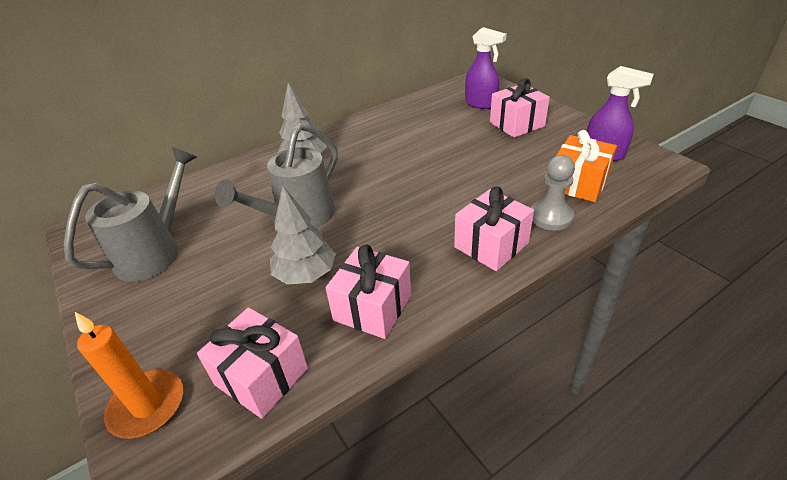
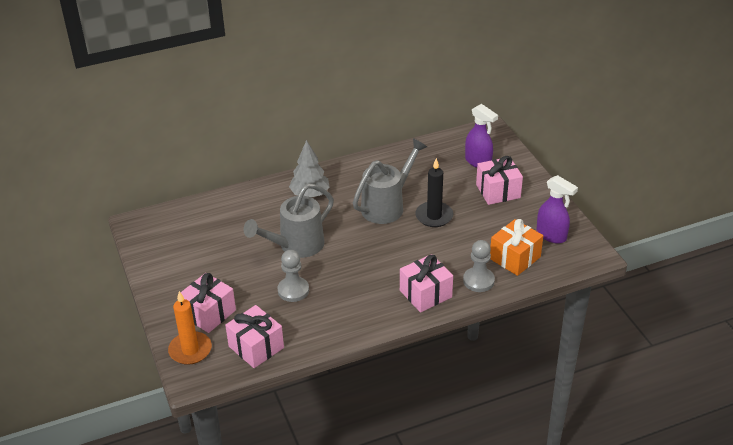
camera: 10 degrees right, 0 degrees up
(155, 251) = (191, 253): grey watering can -> grey watering can (387, 206)
(306, 274) = (293, 290): grey tree -> grey pawn
(372, 307) = (331, 320): pink gift -> pink gift (209, 313)
(458, 158) = (434, 216): none -> black candle

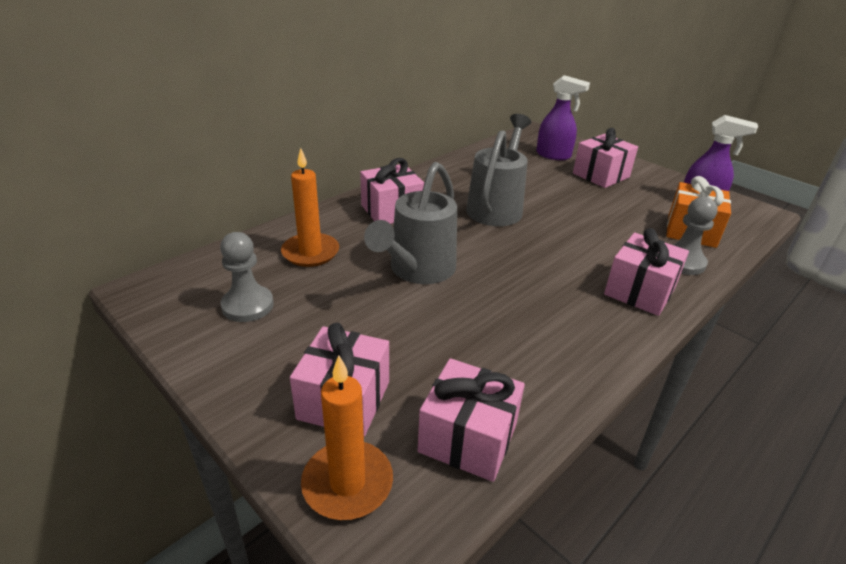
camera: 25 degrees left, 5 degrees down
(239, 217) = (310, 252): none -> orange candle
(293, 290) = (459, 329): grey pawn -> grey pawn (248, 305)
(310, 194) = (391, 211): grey tree -> pink gift
(434, 216) = (560, 207): black candle -> none

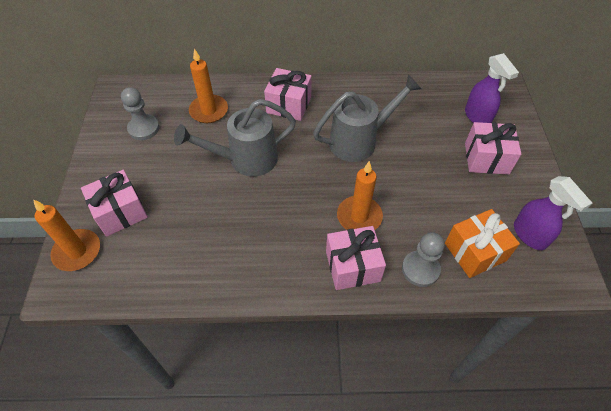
camera: 45 degrees right, 20 degrees up
(468, 438) = (142, 272): pink gift -> none
(584, 255) = (359, 216): none -> orange candle

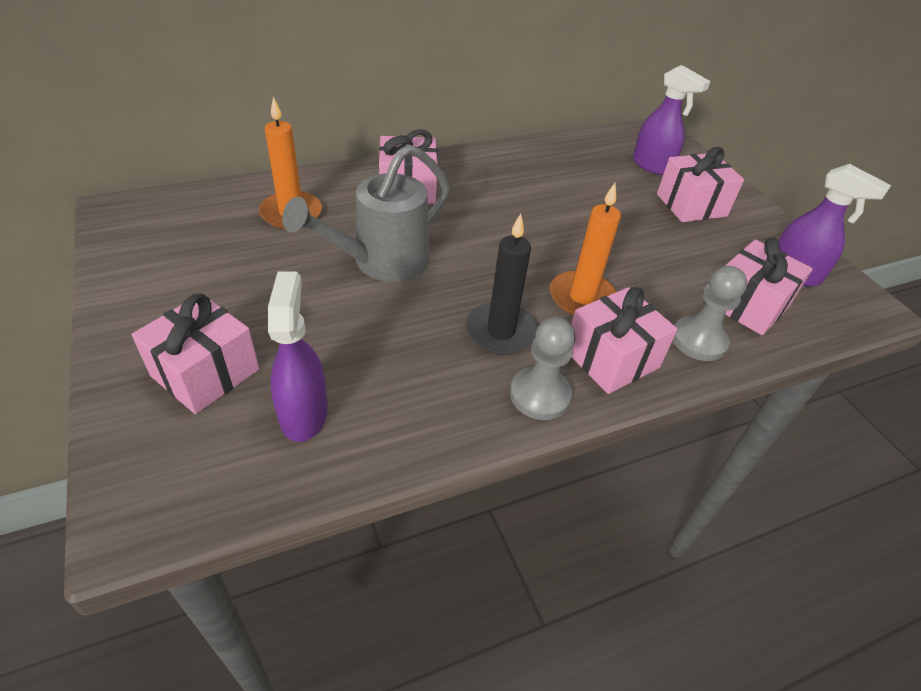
camera: 25 degrees left, 10 degrees down
(77, 251) = (148, 451): orange candle -> none
(144, 128) = (193, 252): grey pawn -> grey pawn (540, 395)
(159, 252) = (304, 413): none -> purple spray bottle
(293, 228) = (500, 332): none -> black candle
(359, 141) = (528, 213): grey watering can -> none
(475, 252) = (748, 305): orange gift -> pink gift

